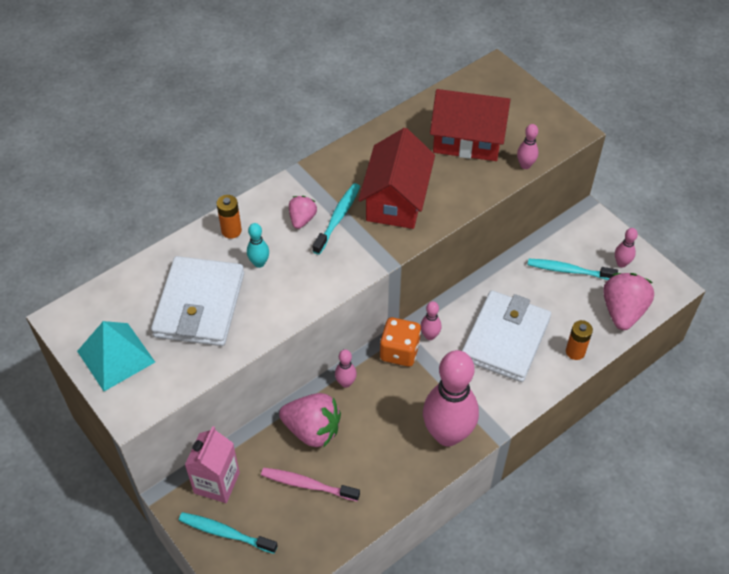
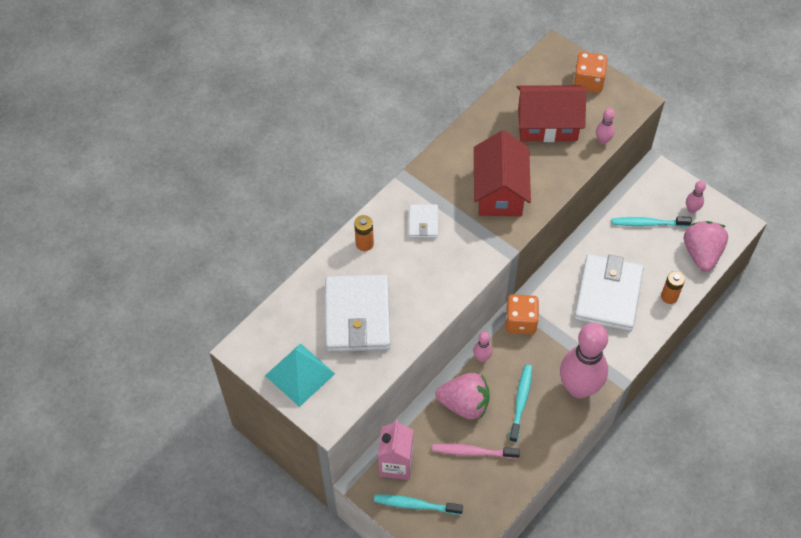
camera: 10 degrees left, 5 degrees up
(259, 263) = (397, 269): turquoise bowling pin -> none
(302, 219) = (423, 223): pink strawberry -> white wallet
(338, 218) = (454, 217): turquoise toothbrush -> turquoise toothbrush (521, 402)
(430, 336) = (543, 303): pink bowling pin -> none
(523, 104) = (588, 82): none -> orange dice

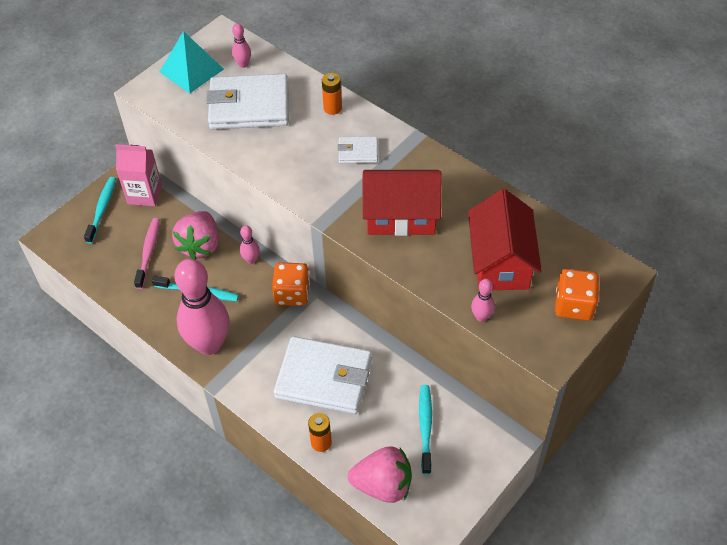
camera: 90 degrees right, 5 degrees down
(691, 209) = (450, 479): pink bowling pin -> pink bowling pin (243, 64)

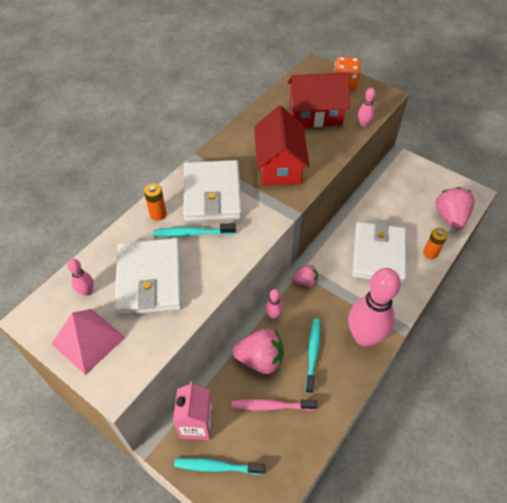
camera: 95 degrees left, 0 degrees up
(191, 70) = (88, 340): turquoise pyramid -> pink pyramid
(292, 294) = (305, 281): orange dice -> pink strawberry
(358, 152) = (212, 194): white wallet -> white wallet, size x2.09
(425, 427) = (402, 197): turquoise toothbrush -> turquoise toothbrush (192, 233)

